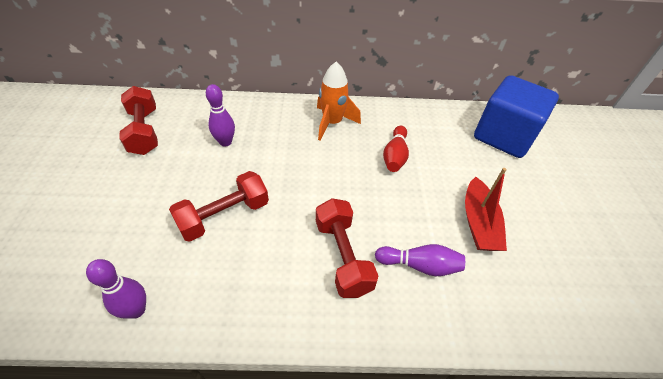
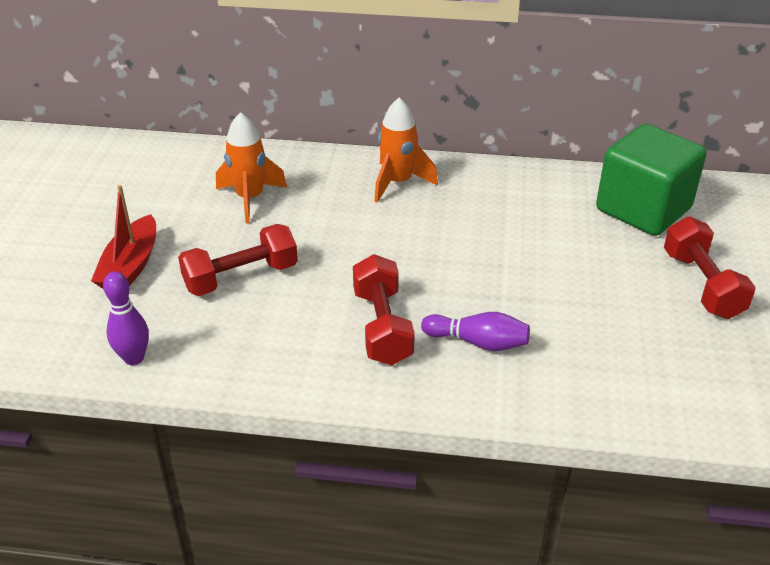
camera: 10 degrees right, 10 degrees down
(144, 131) = (146, 182): red dumbbell -> red dumbbell (702, 285)
(225, 142) = (250, 199): purple bowling pin -> orange rocket
(395, 156) = (477, 225): red bowling pin -> none
(478, 223) = (570, 305): red boat -> red boat (131, 266)
(503, 136) = (643, 209): blue cube -> green cube

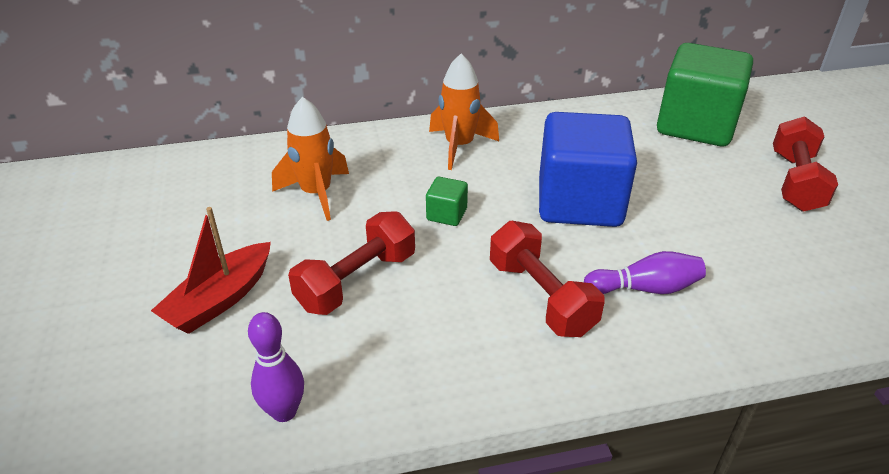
camera: 20 degrees left, 0 degrees up
(131, 266) = (220, 299): red boat -> red boat turned 45 degrees clockwise
(348, 240) = (446, 214): none -> green cube
(473, 256) = (579, 202): none -> blue cube
(702, 285) = (795, 182): red dumbbell -> red dumbbell turned 45 degrees clockwise

